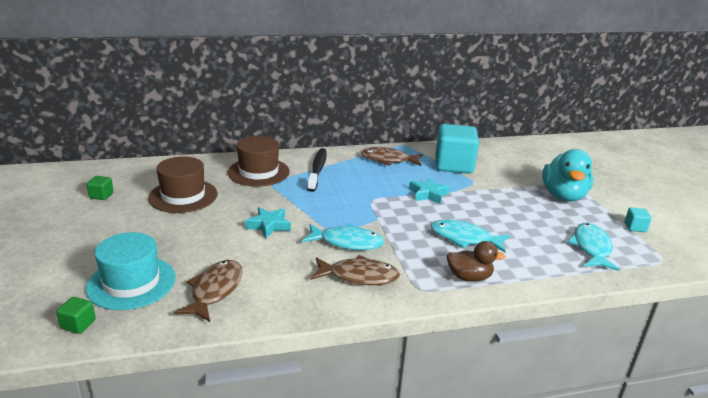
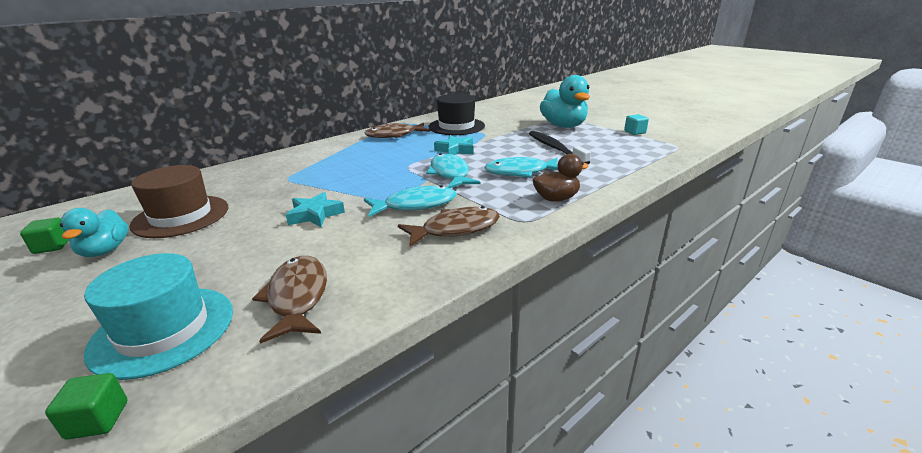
camera: 25 degrees left, 0 degrees up
(127, 210) = (105, 250): none -> turquoise duck
(258, 172) = (264, 173): brown hat -> none
(317, 170) = (330, 157): black toothbrush -> black toothbrush (555, 148)
(454, 165) = (456, 126): turquoise cube -> black hat
(591, 247) = (622, 152): turquoise fish -> turquoise fish (450, 174)

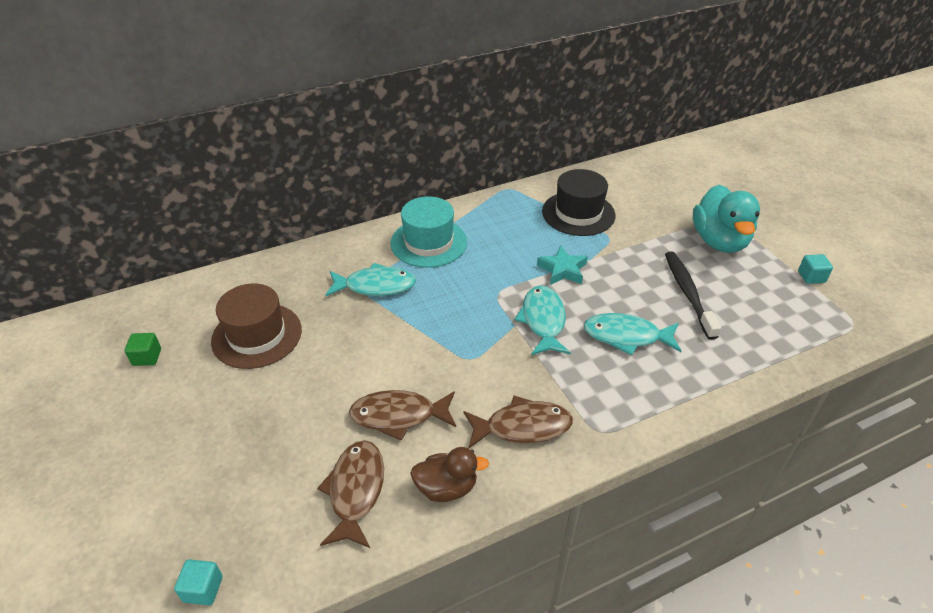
camera: 15 degrees right, 15 degrees up
(98, 420) = (203, 589): green cube -> turquoise cube
(105, 250) = (192, 376): turquoise duck -> none
(163, 330) = (245, 502): turquoise hat -> turquoise hat (428, 242)
(315, 215) = (385, 365): turquoise star -> none
(394, 135) = (496, 219): brown fish -> brown fish (399, 416)
(415, 205) = (490, 373): turquoise fish -> turquoise fish (375, 286)
(556, 198) = (650, 399): brown duck -> brown duck (446, 487)

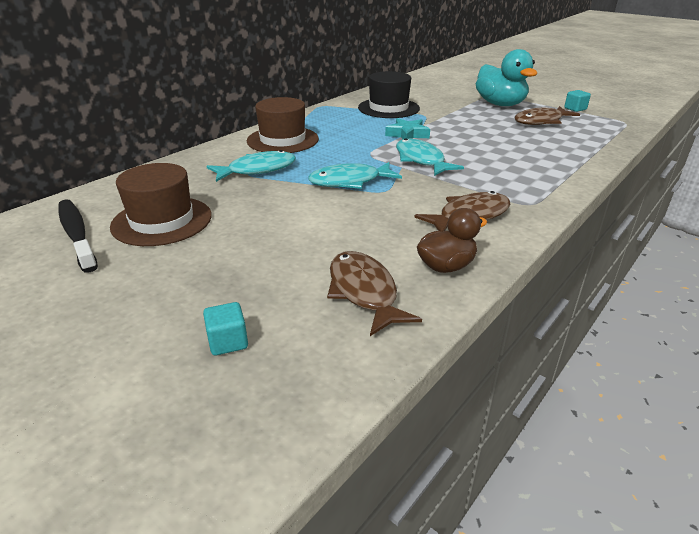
camera: 25 degrees left, 10 degrees down
(147, 357) = (38, 263): green cube -> none
(203, 589) = (263, 419): turquoise cube -> turquoise cube (228, 342)
(399, 416) = (356, 236): brown fish -> brown fish (541, 121)
(428, 242) = (282, 140): turquoise hat -> brown hat
(626, 336) = (491, 155): turquoise fish -> turquoise fish (349, 181)
(688, 293) = (508, 129): black toothbrush -> black toothbrush (77, 234)

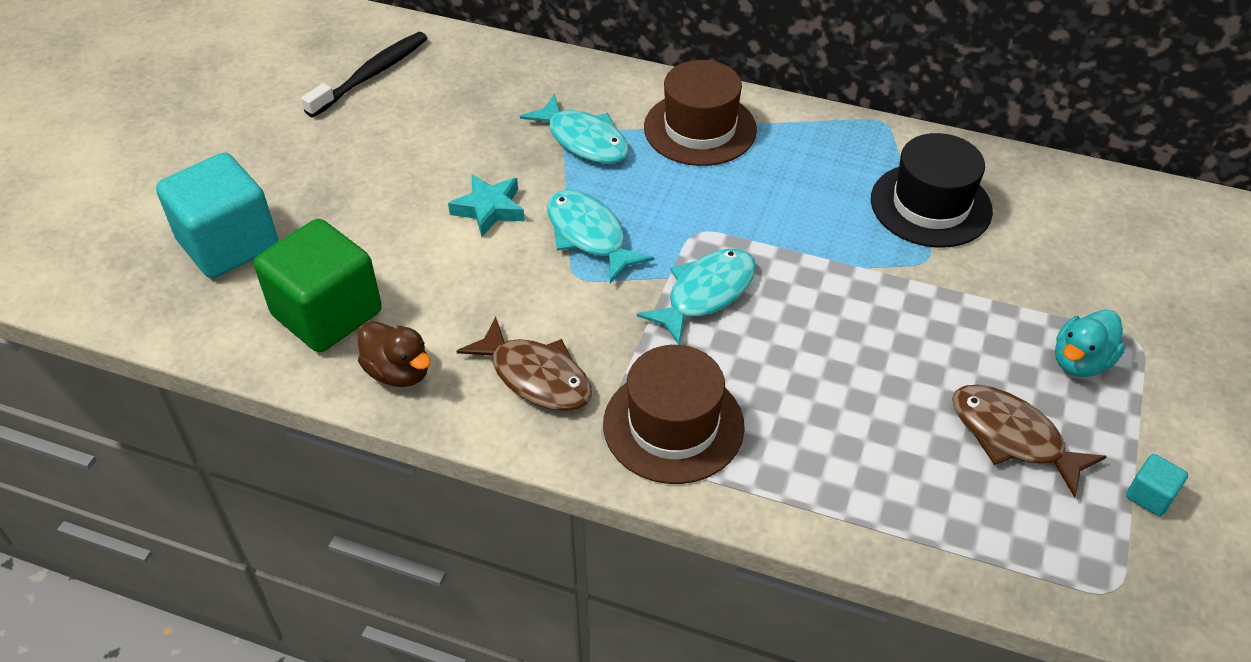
camera: 70 degrees right, 15 degrees up
(162, 221) = (419, 117): brown hat -> brown hat (673, 425)
(228, 342) = (228, 244): turquoise cube -> turquoise cube, size x2.42
(364, 292) = (327, 314): brown fish -> green cube
(407, 134) = (810, 256): turquoise star -> turquoise star (489, 209)
(500, 104) = (1080, 362): turquoise duck -> turquoise duck, size x0.60

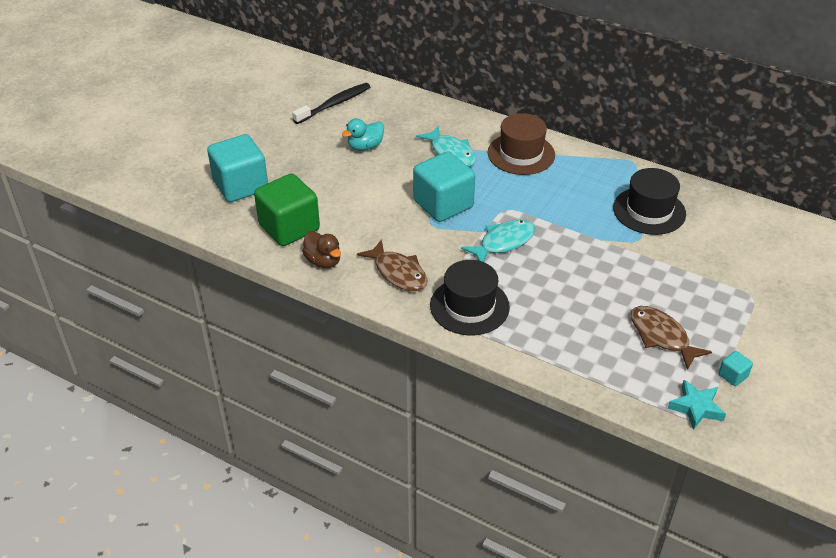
camera: 10 degrees right, 5 degrees down
(489, 209) = (389, 184): turquoise star -> turquoise star (696, 407)
(589, 235) = (443, 204): turquoise fish -> turquoise cube
(673, 425) = (469, 306): brown hat -> black hat
(1080, 362) = (714, 304): turquoise duck -> turquoise duck (365, 146)

